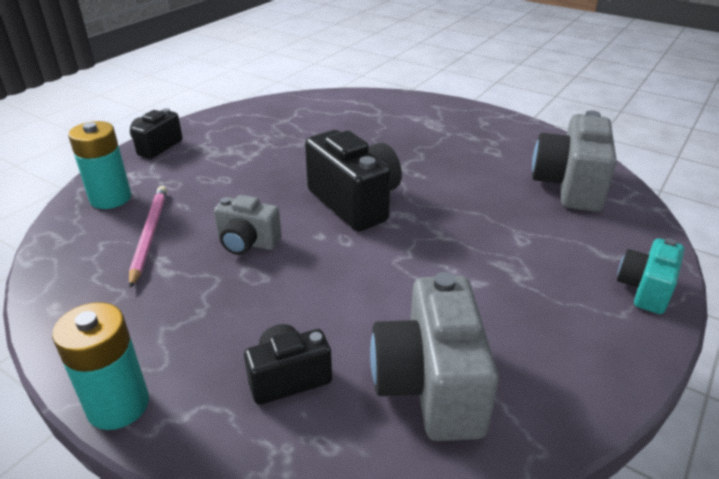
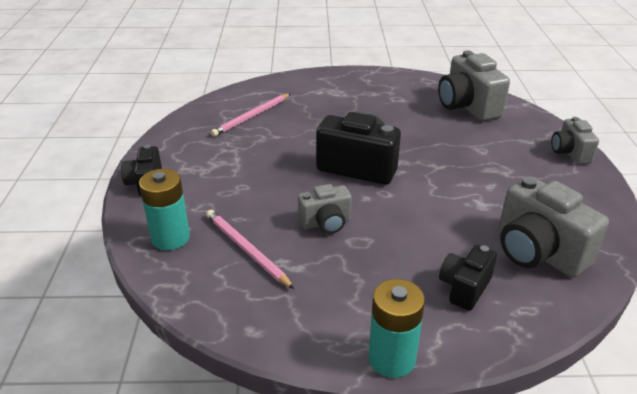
camera: 35 degrees left, 0 degrees up
(319, 121) = (252, 116): none -> pink pencil
(645, 289) = (570, 153): turquoise camera -> grey camera

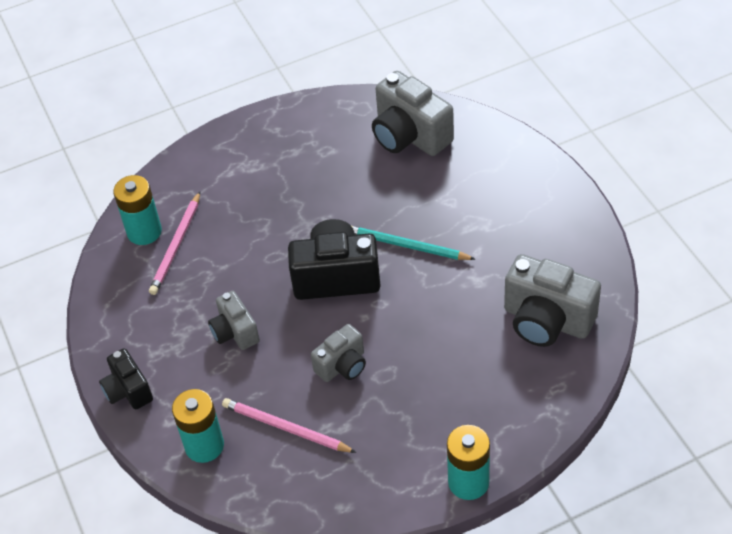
camera: 20 degrees left, 15 degrees up
(236, 104) = (144, 232): none -> turquoise battery
(429, 165) = (406, 246): none -> turquoise pencil
(464, 288) = (498, 387): black camera -> none
(570, 153) = (538, 172): grey camera -> grey camera (235, 332)

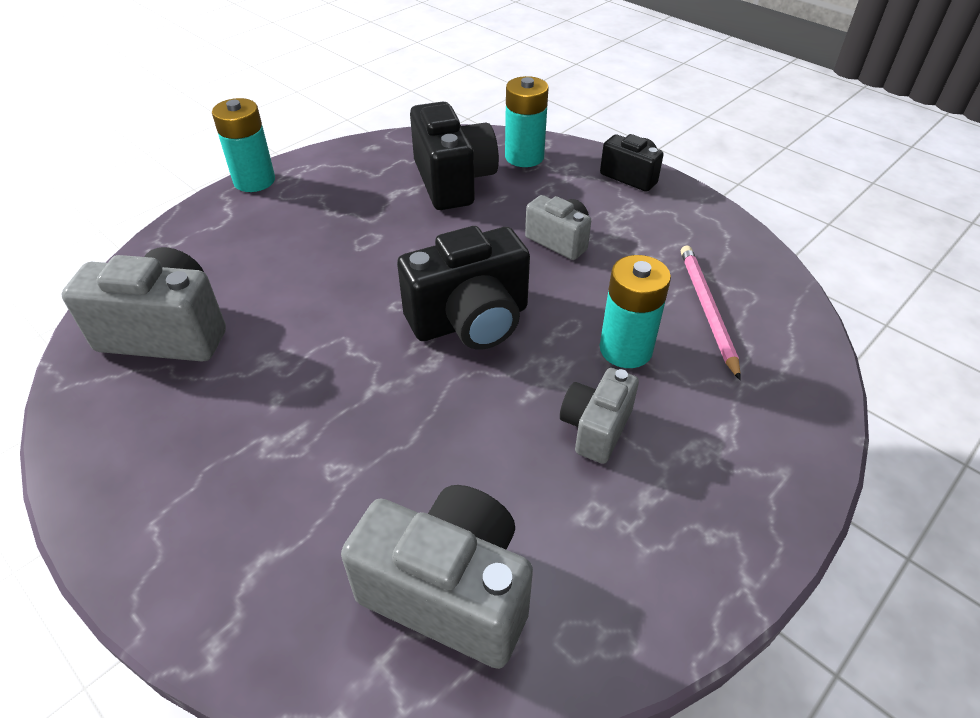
camera: 155 degrees right, 5 degrees down
(144, 232) = (765, 316): turquoise battery -> turquoise battery (625, 349)
(285, 428) = (453, 181): pink pencil -> black camera
(342, 365) = (418, 237): grey camera -> grey camera (595, 428)
(406, 246) = (386, 382): turquoise pencil -> none

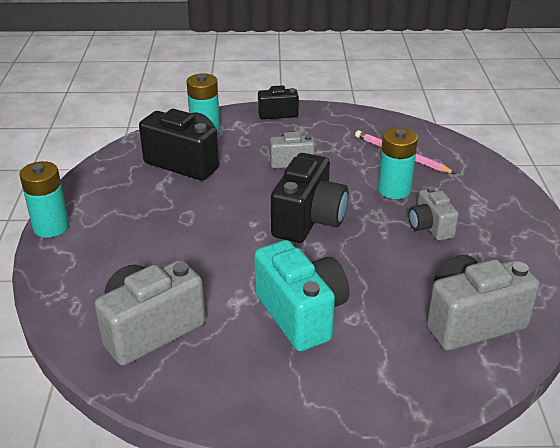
camera: 45 degrees left, 10 degrees down
(298, 422) = (301, 314): none -> turquoise camera

